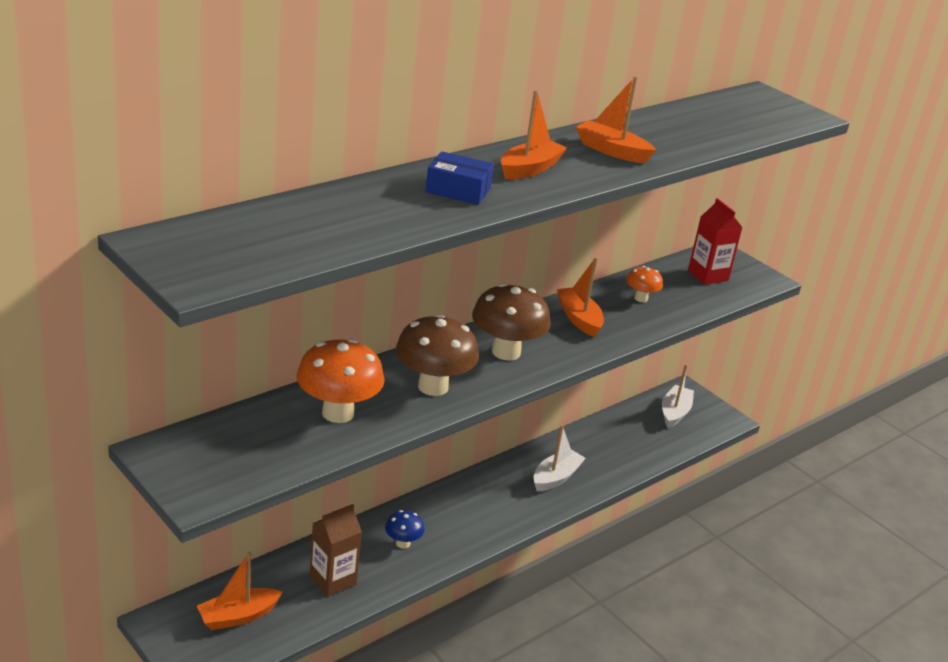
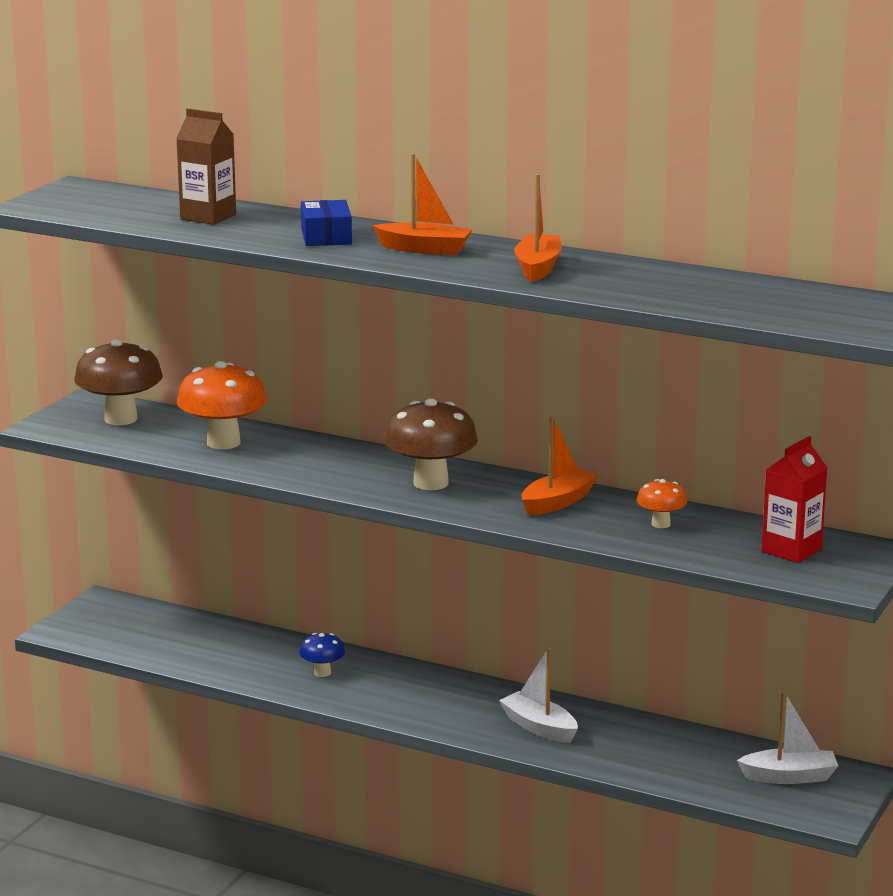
camera: 70 degrees right, 10 degrees down
(238, 616) = (140, 628): orange boat -> none
(333, 580) = (231, 654): brown carton -> brown carton (208, 217)
(433, 386) = (319, 467): brown mushroom -> brown mushroom (121, 419)
(556, 477) = (539, 727): white boat -> white boat turned 150 degrees counterclockwise

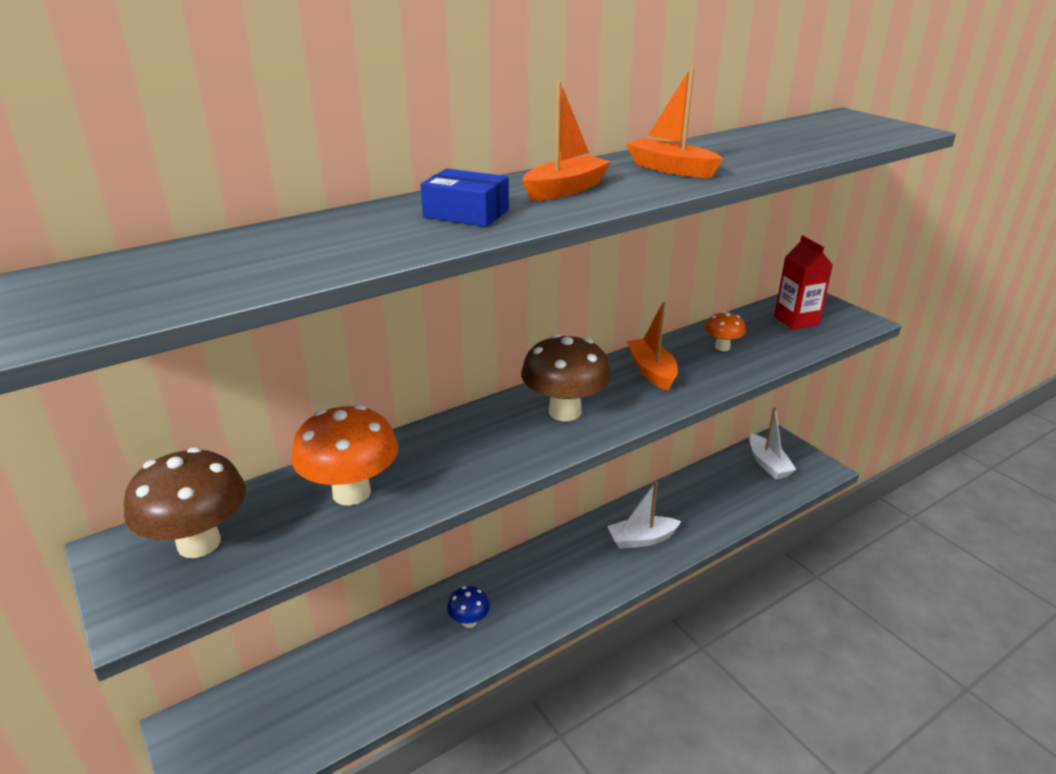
camera: 60 degrees left, 10 degrees up
(208, 217) = (301, 246): brown carton -> none
(789, 777) = (768, 464): white boat -> white boat turned 135 degrees clockwise

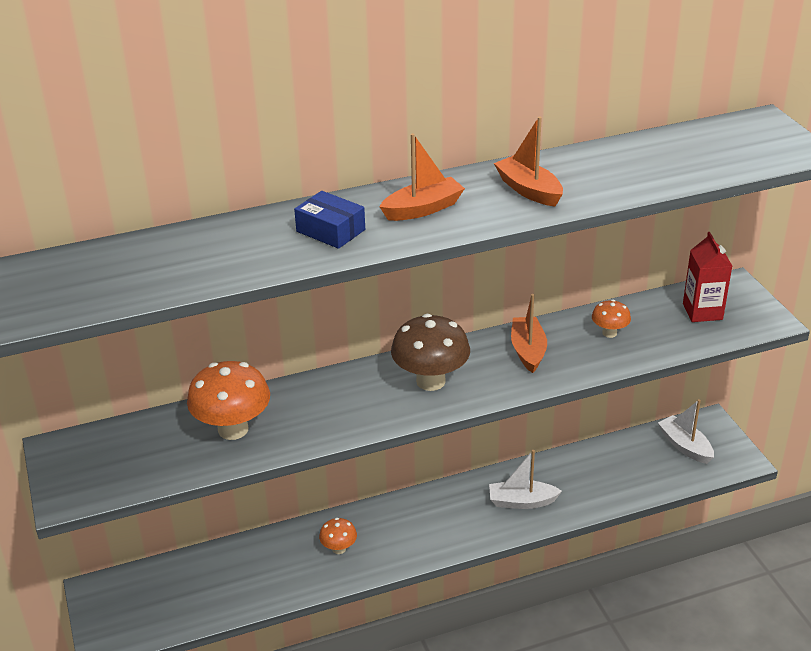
camera: 15 degrees right, 5 degrees up
(199, 543) = (114, 452): brown mushroom -> none
(469, 621) = (339, 549): blue mushroom -> orange mushroom
(768, 464) = (685, 446): white boat -> white boat turned 150 degrees clockwise

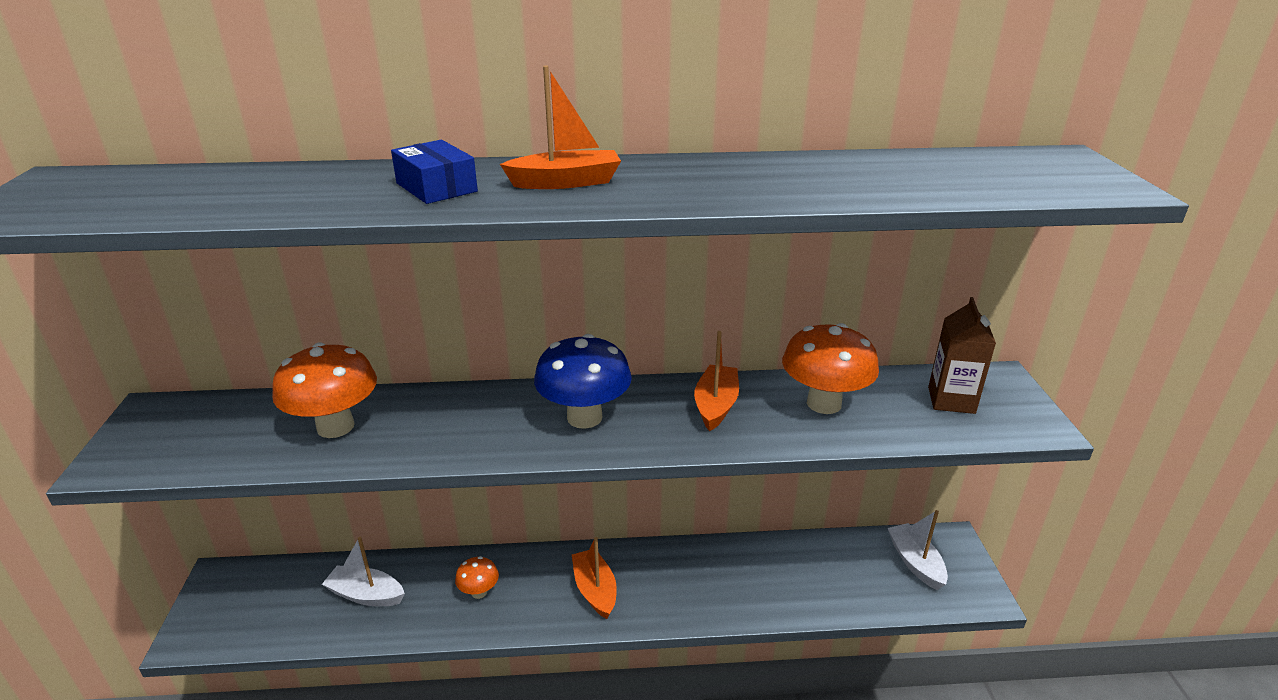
camera: 15 degrees right, 5 degrees down
(430, 381) = (584, 417): brown mushroom -> blue mushroom
(521, 501) = (701, 585): white boat -> white boat (366, 595)
(528, 190) = (713, 181): orange boat -> orange boat (595, 590)
(609, 333) = (824, 403): orange mushroom -> orange mushroom, size x1.92
(702, 311) = (951, 400): red carton -> brown carton

